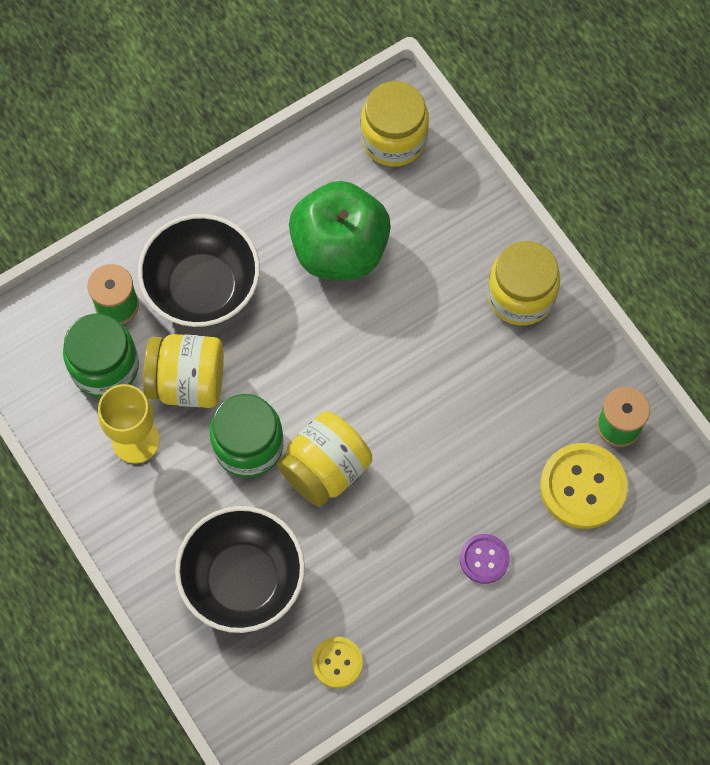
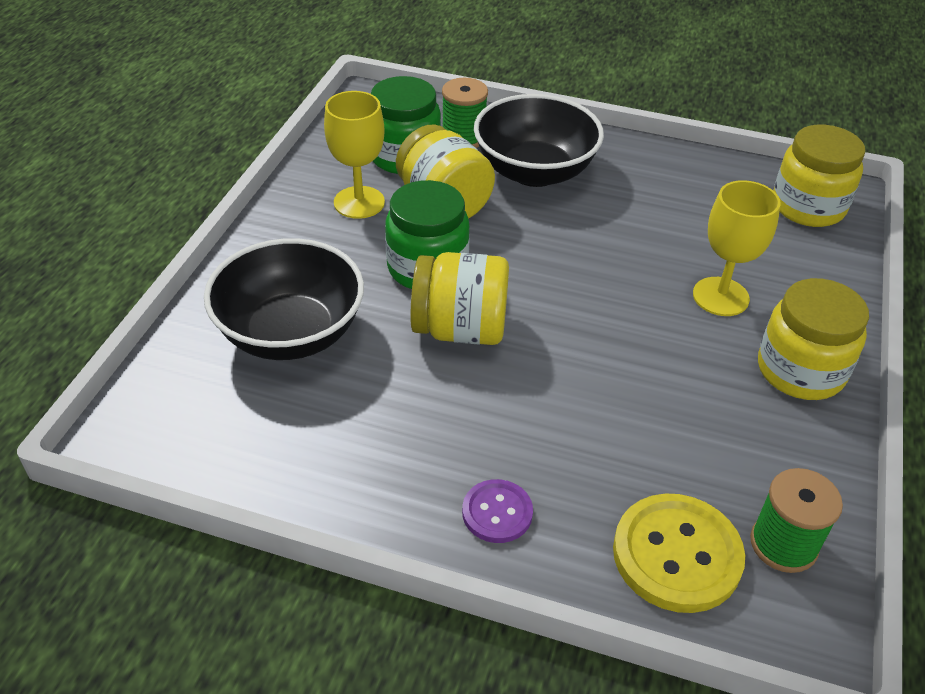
camera: 50 degrees right, 25 degrees down
(337, 662) = (262, 453): yellow button -> none
(339, 249) = (671, 228): green apple -> none
(427, 281) = (720, 296): none -> yellow goblet

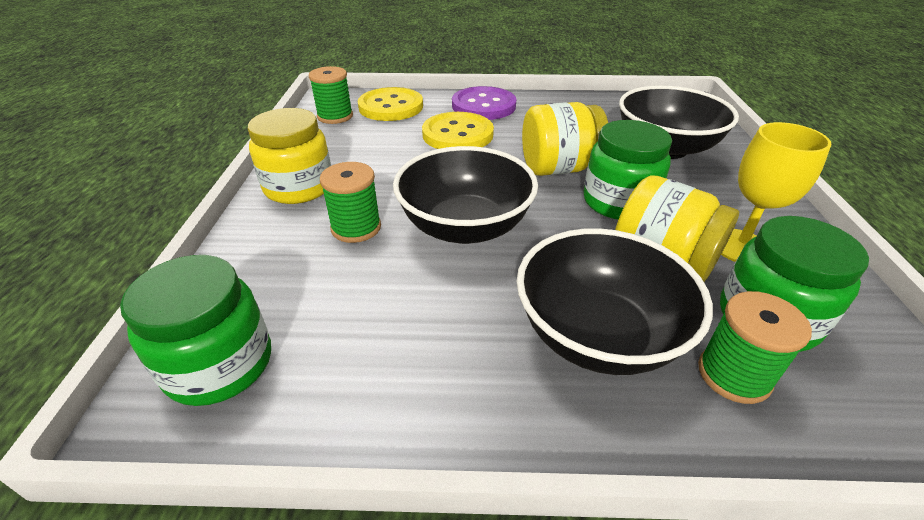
camera: 165 degrees right, 5 degrees down
(497, 513) = (483, 106): purple button -> purple button, size x1.76
(570, 434) = (457, 134): none -> yellow button
(605, 274) = (465, 227): none -> black bowl
(720, 296) = (356, 228): yellow goblet -> green spool
(808, 207) = (219, 364): yellow jar -> green jar

